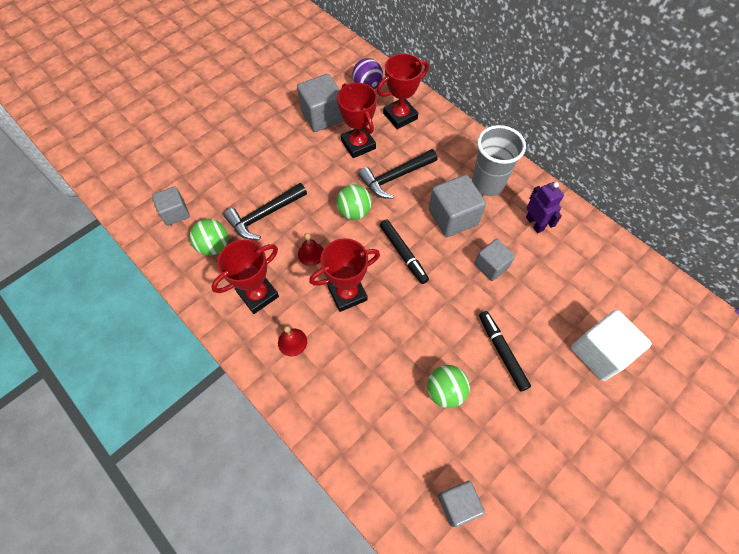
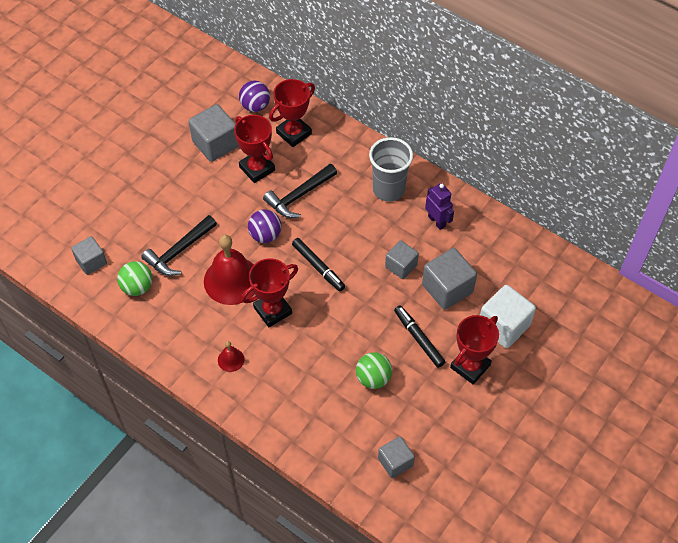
camera: 10 degrees left, 5 degrees down
(258, 294) = (190, 324): red trophy -> red trophy (470, 366)
(311, 254) = (231, 280): red bell -> red bell, size x2.20
(354, 212) = (265, 235): green ball -> purple ball
(453, 217) = (360, 226): grey cube -> grey cube (447, 288)

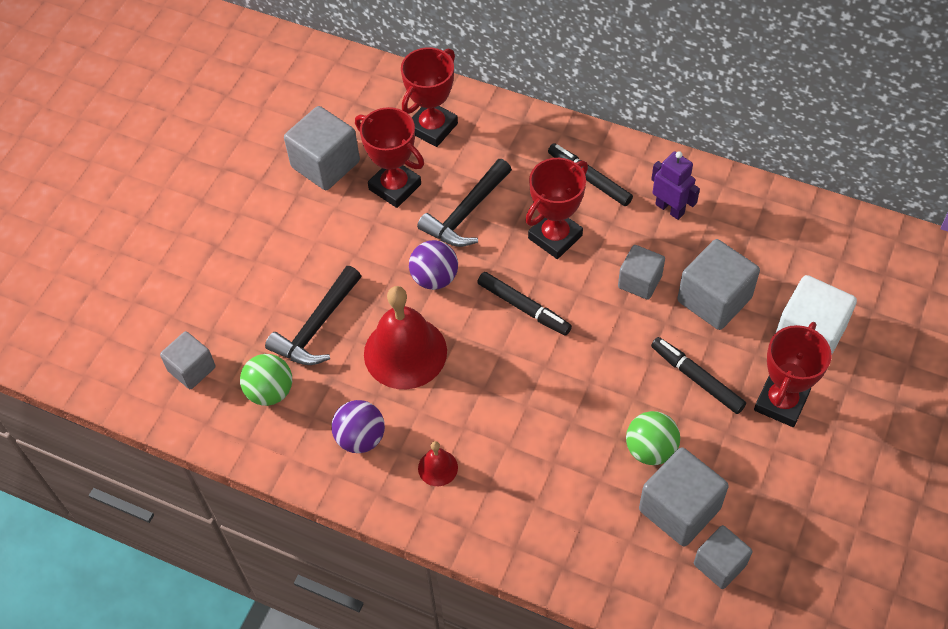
camera: 10 degrees left, 0 degrees up
(255, 106) = (367, 101): purple ball -> purple ball (360, 438)
(273, 310) = (477, 383): red trophy -> red trophy (555, 237)
(380, 421) = (679, 509): none -> grey cube
(388, 189) = (589, 179): grey cup -> black marker

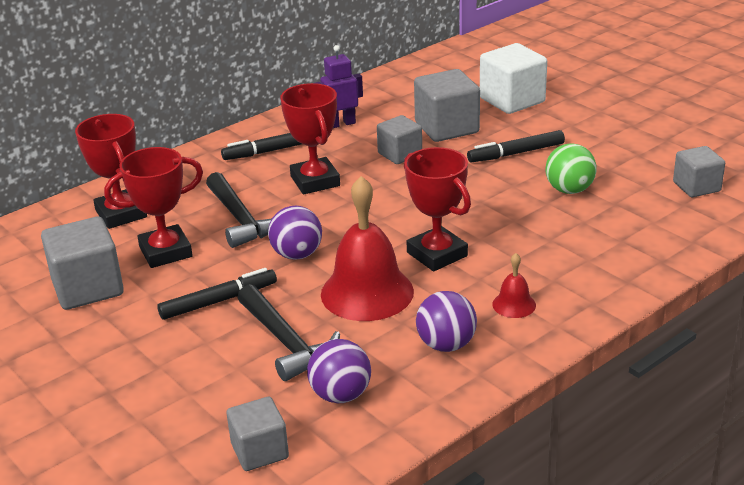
camera: 65 degrees left, 25 degrees down
(270, 391) = (340, 395): green ball -> purple ball
(523, 307) = (375, 215): black marker -> black marker (218, 301)
(679, 509) = (635, 191): grey cube -> none
(781, 402) = (564, 125): red trophy -> red trophy (437, 254)

